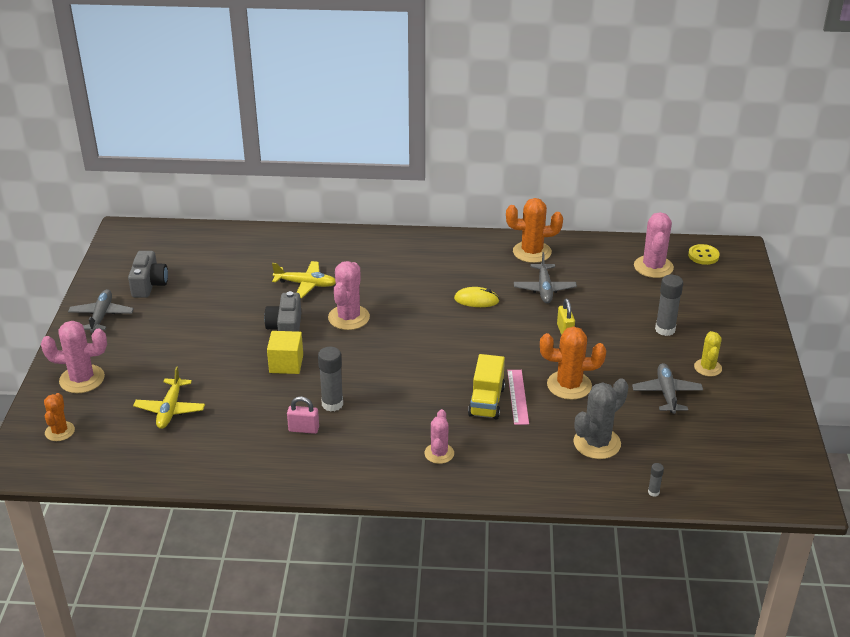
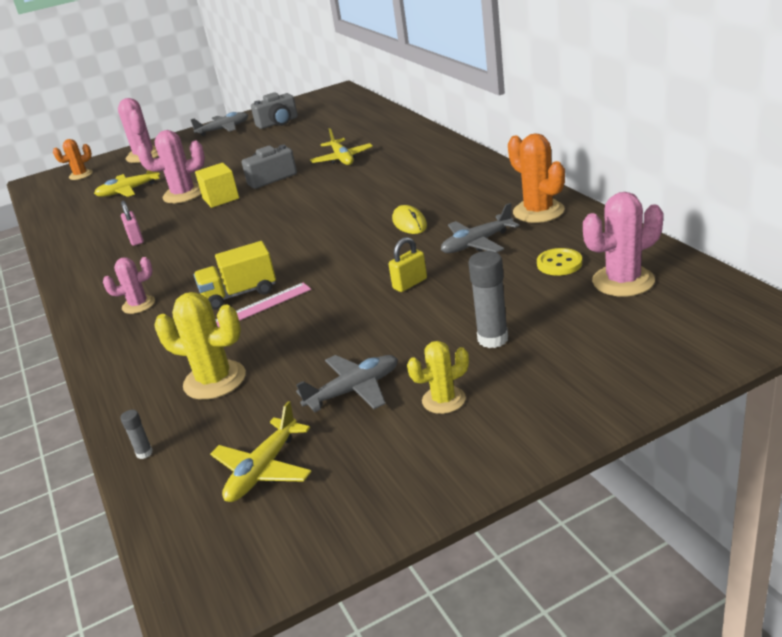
camera: 65 degrees right, 5 degrees down
(332, 404) = (179, 235): grey glue stick -> none
(349, 317) = (312, 190): pink cactus -> pink cactus (183, 194)
(569, 385) = (309, 324): orange cactus -> none
(597, 443) = (214, 380): grey cactus -> yellow cactus
(703, 256) = (710, 302): yellow button -> yellow button (559, 264)
(714, 449) = (263, 470): none -> yellow plane

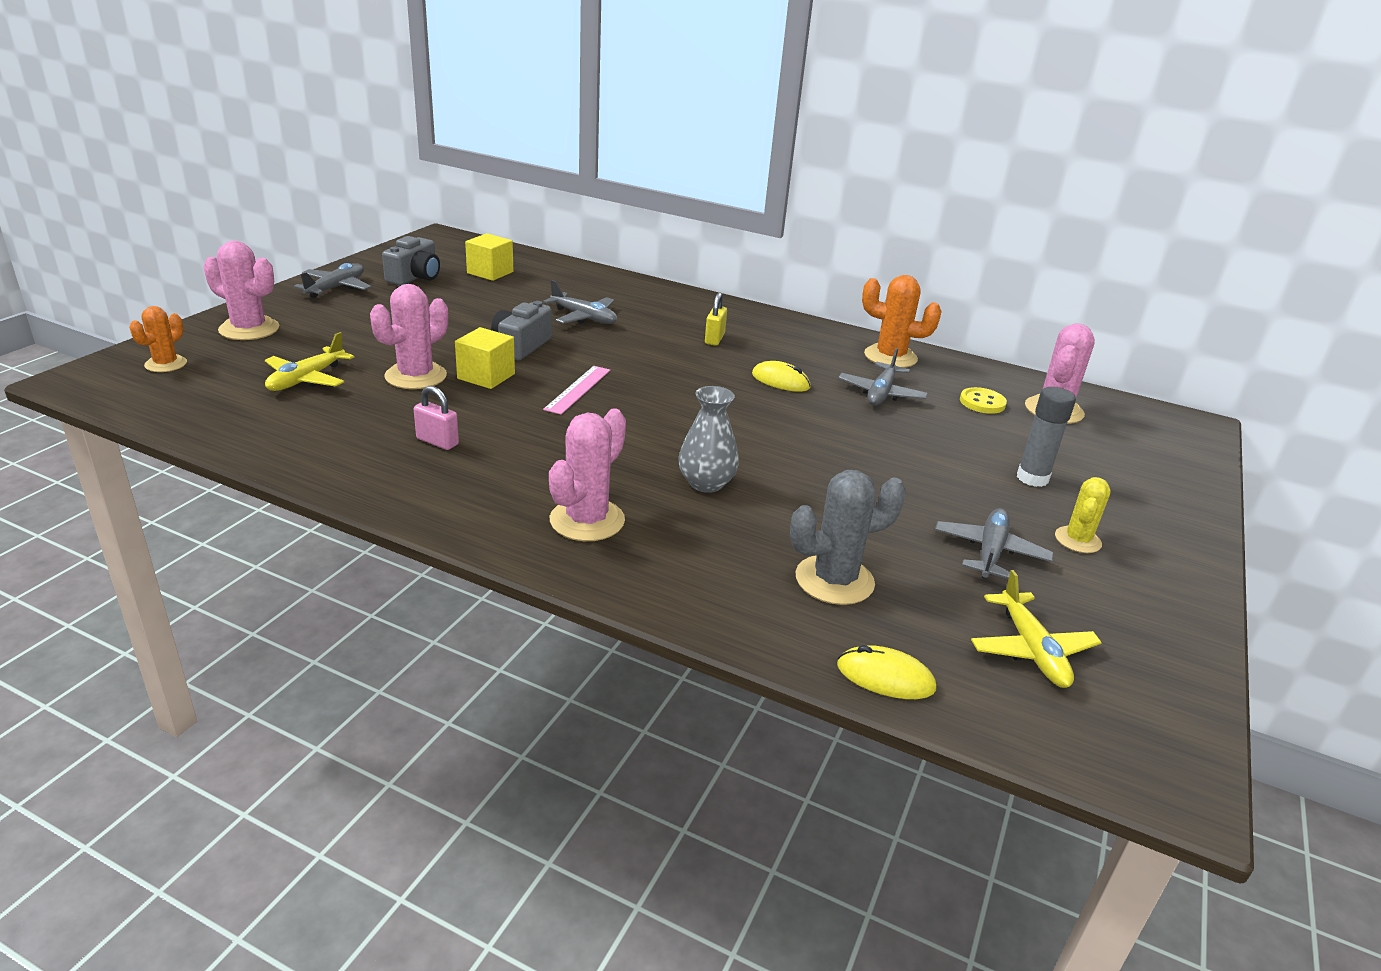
camera: 45 degrees left, 0 degrees up
(138, 305) = (587, 520): pink cactus -> pink cactus, size x1.60
(144, 453) = (885, 677): grey glue stick -> yellow mouse
(214, 380) = (834, 580): yellow cactus -> grey cactus
(240, 294) = (706, 483): yellow truck -> grey vase
(262, 305) = (755, 490): pink ruler -> pink ruler (578, 389)
(329, 120) = (490, 272): none -> yellow cube
(342, 159) = (584, 317): yellow plane -> grey plane
(410, 284) = (878, 441): yellow padlock -> yellow padlock (714, 339)

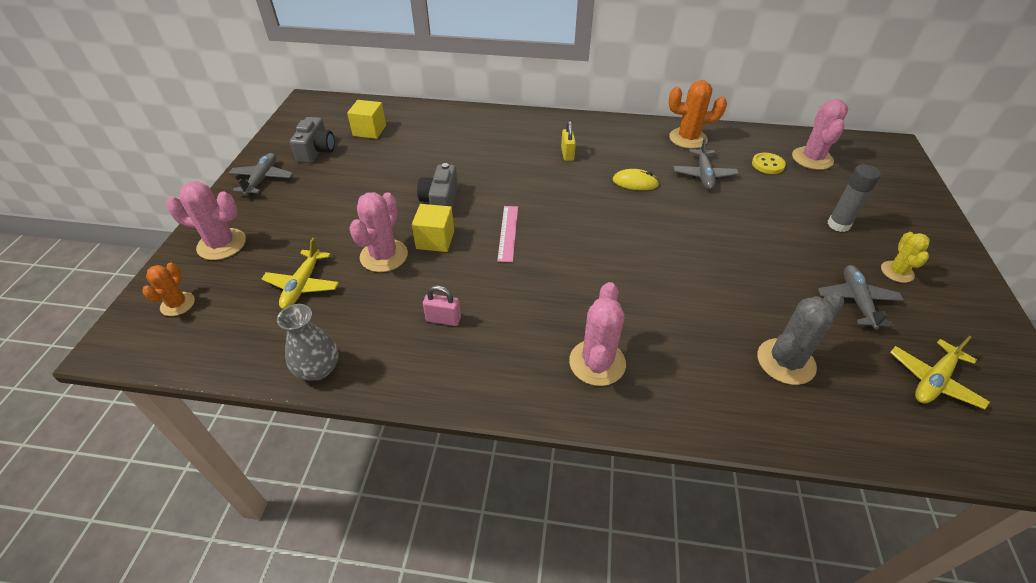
camera: 15 degrees left, 15 degrees up
(584, 317) = (466, 158): grey plane -> none
(706, 483) = (650, 298): grey vase -> grey vase (318, 369)
(885, 677) = (870, 440): yellow mouse -> none
(1031, 650) = (933, 380): yellow plane -> yellow plane turned 75 degrees clockwise

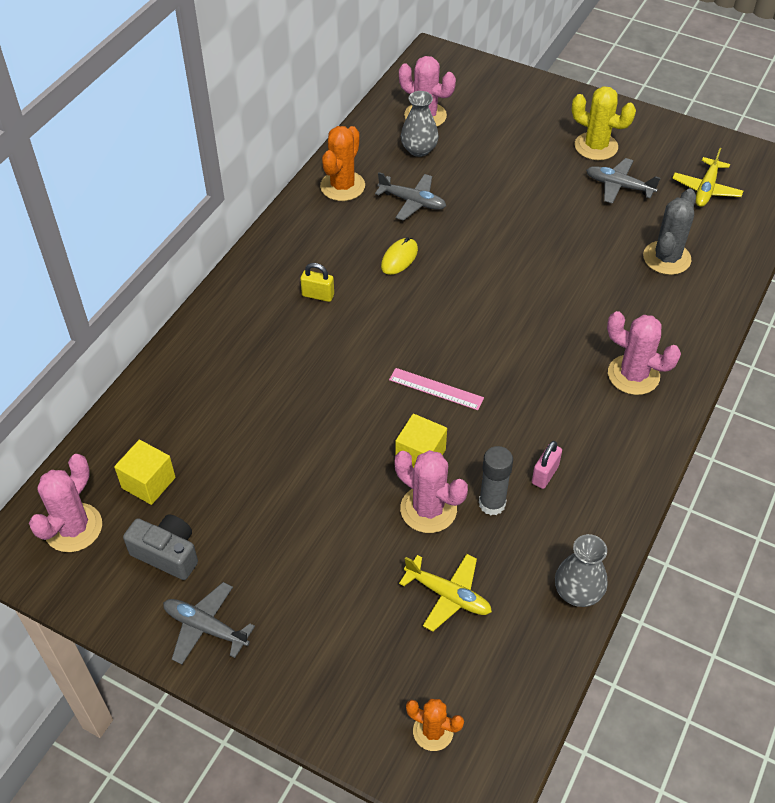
camera: 70 degrees left, 5 degrees up
(221, 244) = (335, 682): pink cactus -> pink cactus (73, 528)
(440, 201) = (351, 436): grey camera -> none
(768, 164) = (419, 149): yellow button -> grey vase
(785, 361) = (666, 258): grey cactus -> grey cactus turned 45 degrees clockwise
(838, 225) = (526, 149): grey glue stick -> grey glue stick (492, 504)
(897, 272) = (596, 146): yellow cactus -> yellow cactus, size x1.60
(933, 380) = (706, 189): yellow plane -> yellow plane turned 45 degrees clockwise

